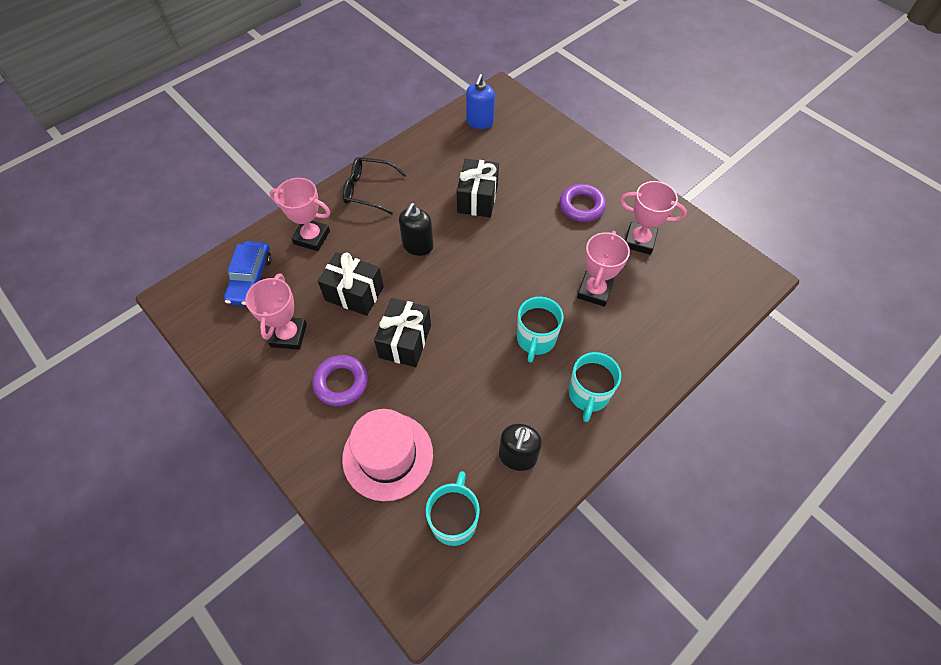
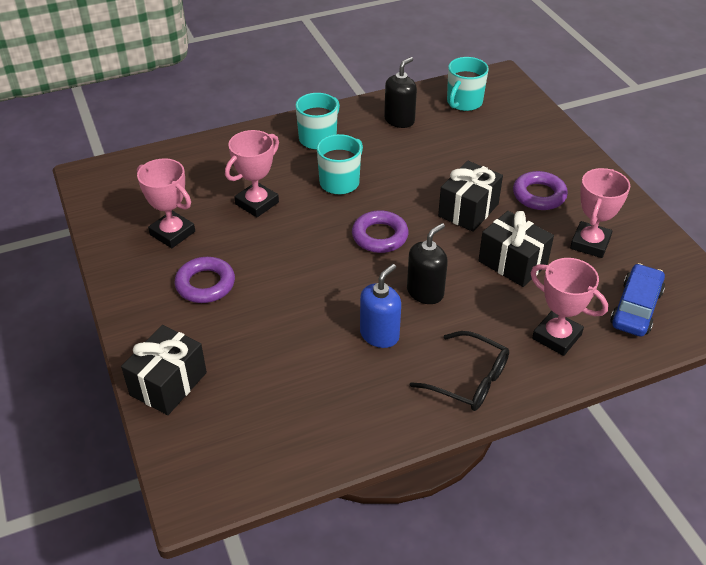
camera: 160 degrees left, 15 degrees down
(388, 456) = (506, 143): pink hat -> none
(473, 288) = (380, 236): none -> purple ring
(477, 199) = (327, 327): black gift -> black gift (168, 384)
(479, 122) = (261, 445): blue soap dispenser -> blue soap dispenser (379, 335)

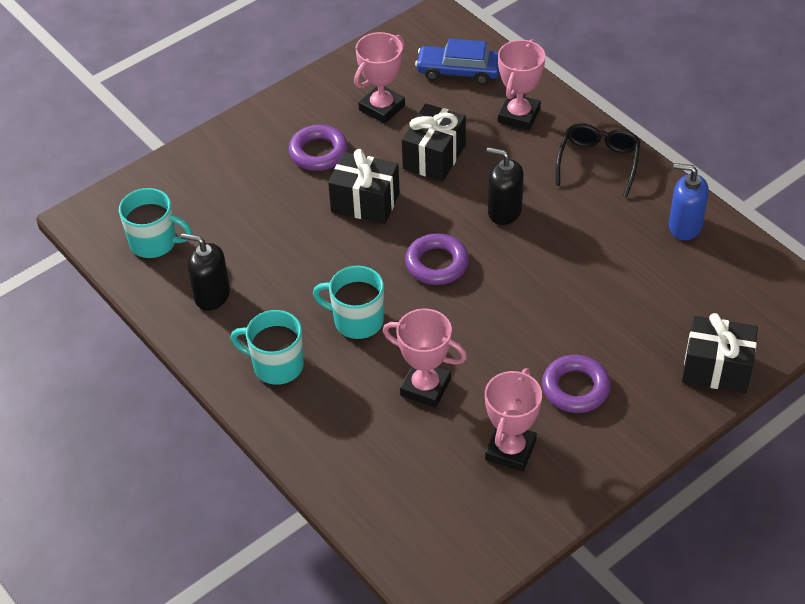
camera: 105 degrees left, 5 degrees up
(379, 335) = (576, 231): blue soap dispenser -> blue soap dispenser (684, 226)
(590, 243) = (382, 108): pink trophy -> pink trophy turned 60 degrees counterclockwise

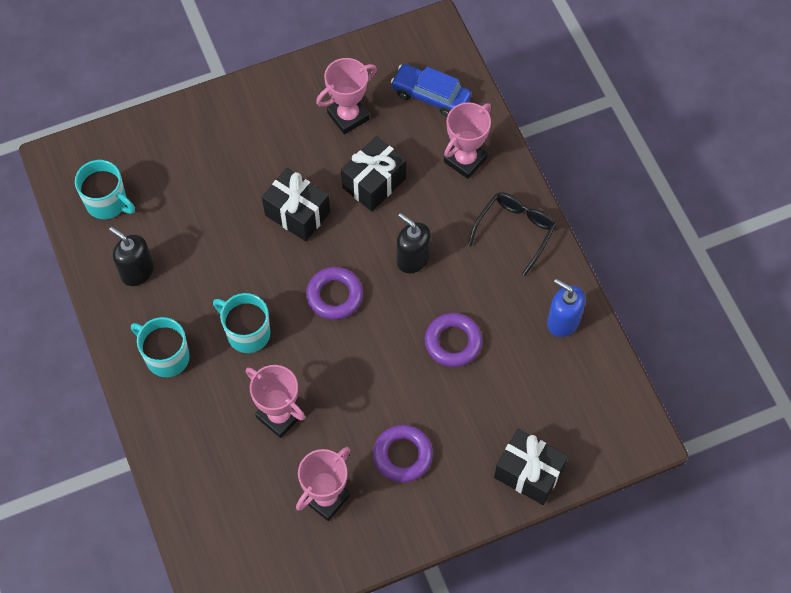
camera: 15 degrees right, 15 degrees up
(318, 152) = (276, 149): purple ring -> purple ring (453, 342)

